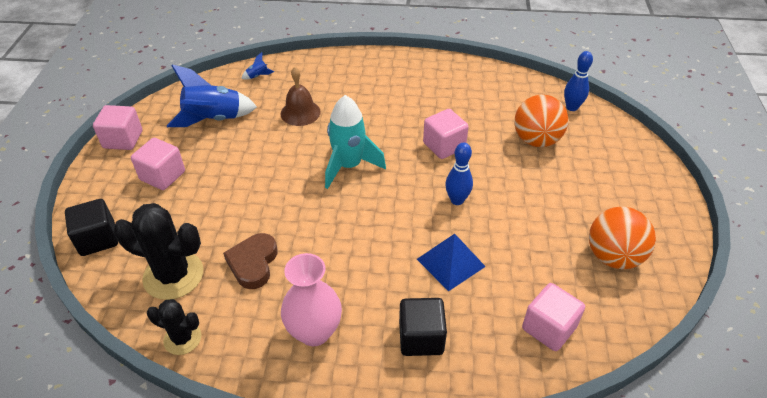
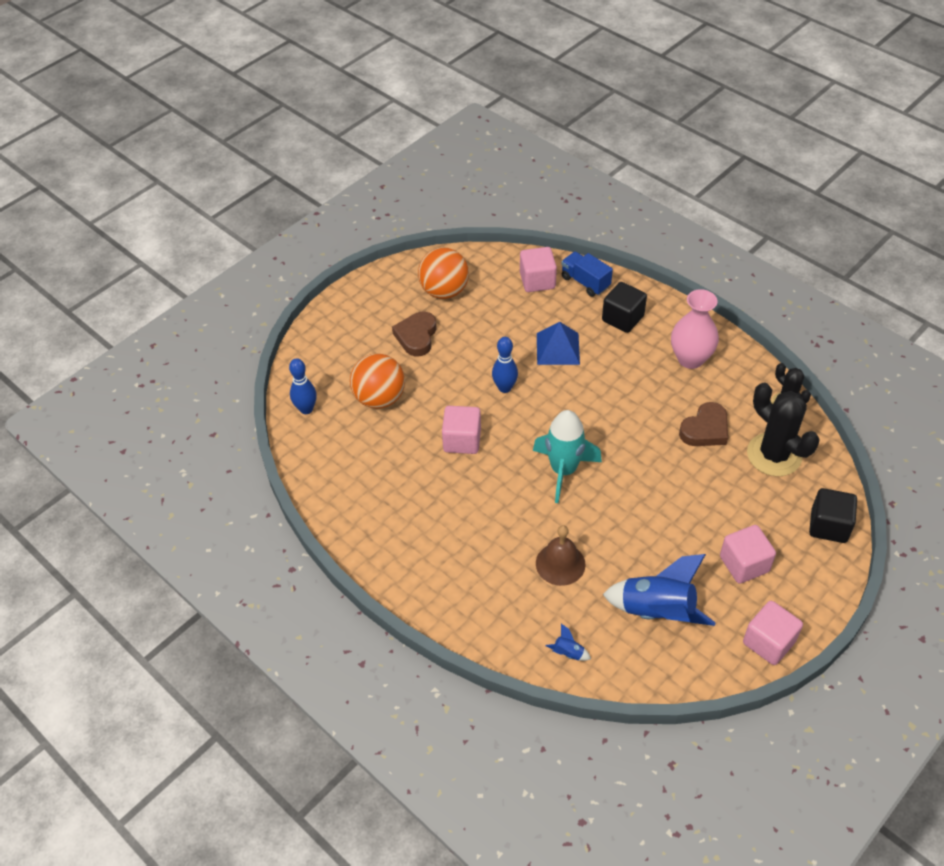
camera: 140 degrees left, 5 degrees up
(501, 361) = (585, 282): none -> blue truck
(576, 200) = (416, 336): none -> brown heart

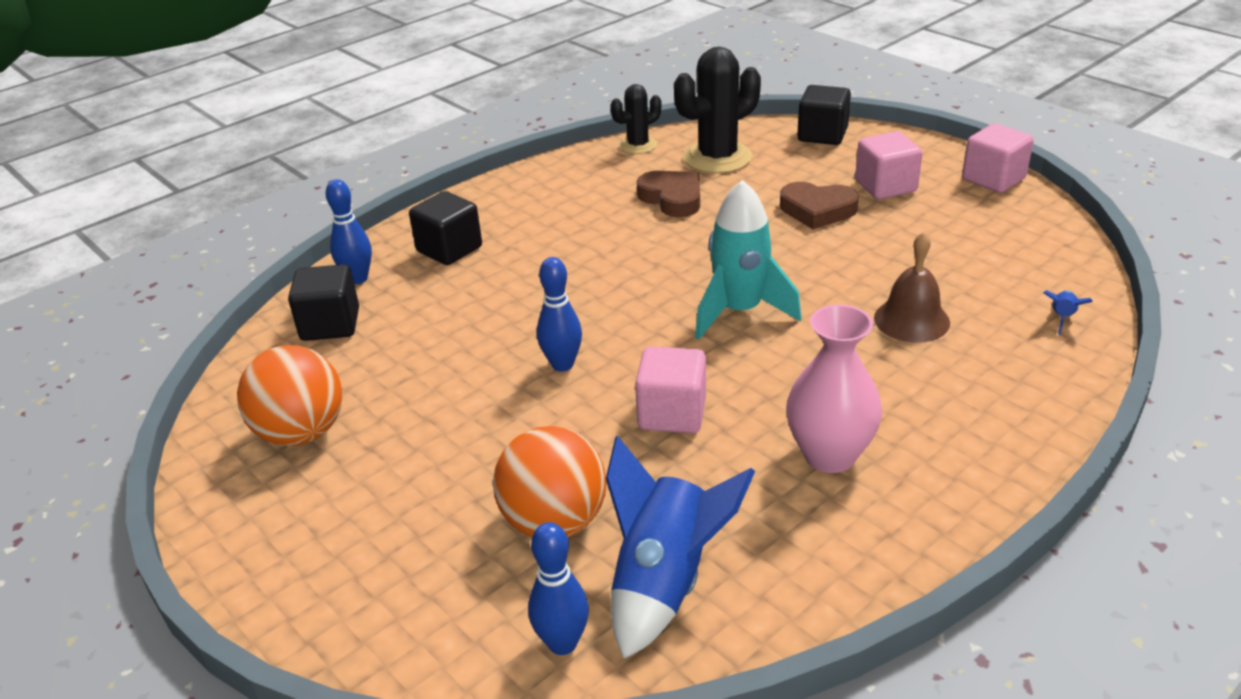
camera: 85 degrees left, 15 degrees down
(416, 336) = (406, 470): brown heart -> brown heart (817, 210)
(537, 281) = (330, 325): pink cube -> black cube
(558, 348) = (491, 309): blue pyramid -> none
(585, 282) = (357, 279): blue truck -> blue bowling pin
(657, 611) = (972, 247): blue rocket -> blue rocket (664, 582)
(690, 359) = (546, 201): pink vase -> pink vase (829, 455)

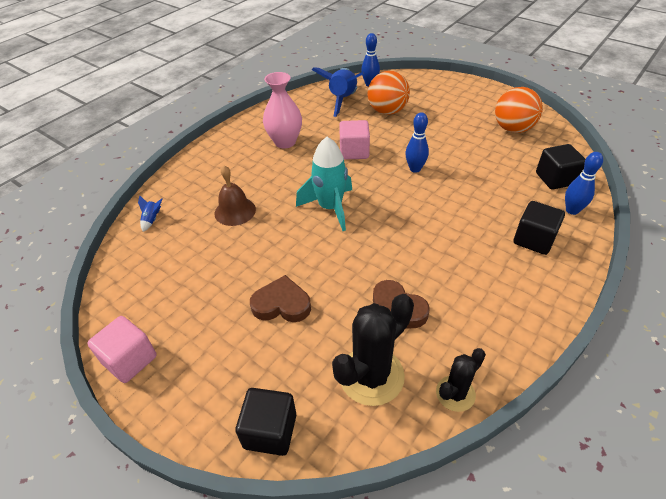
camera: 170 degrees right, 10 degrees up
(885, 186) = (223, 341): pink cube -> none

